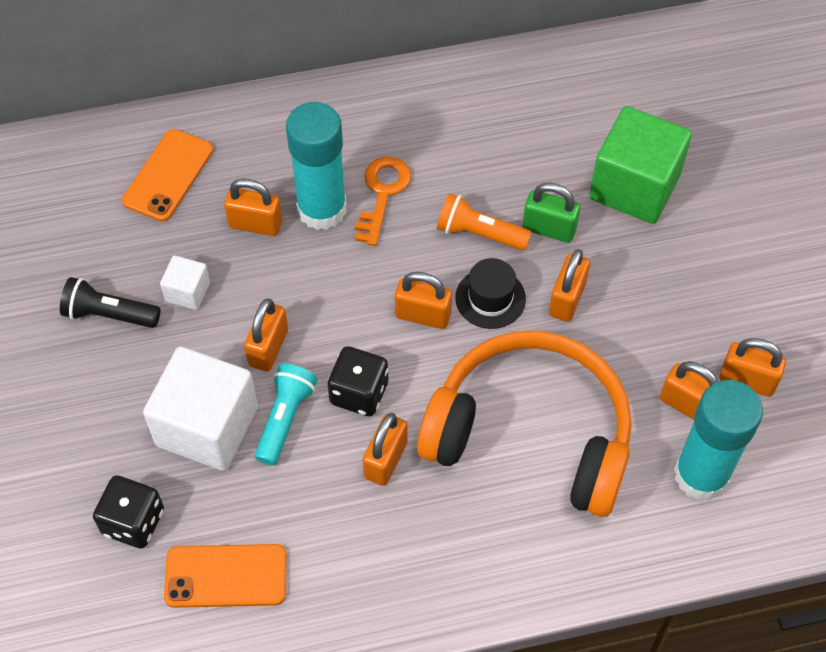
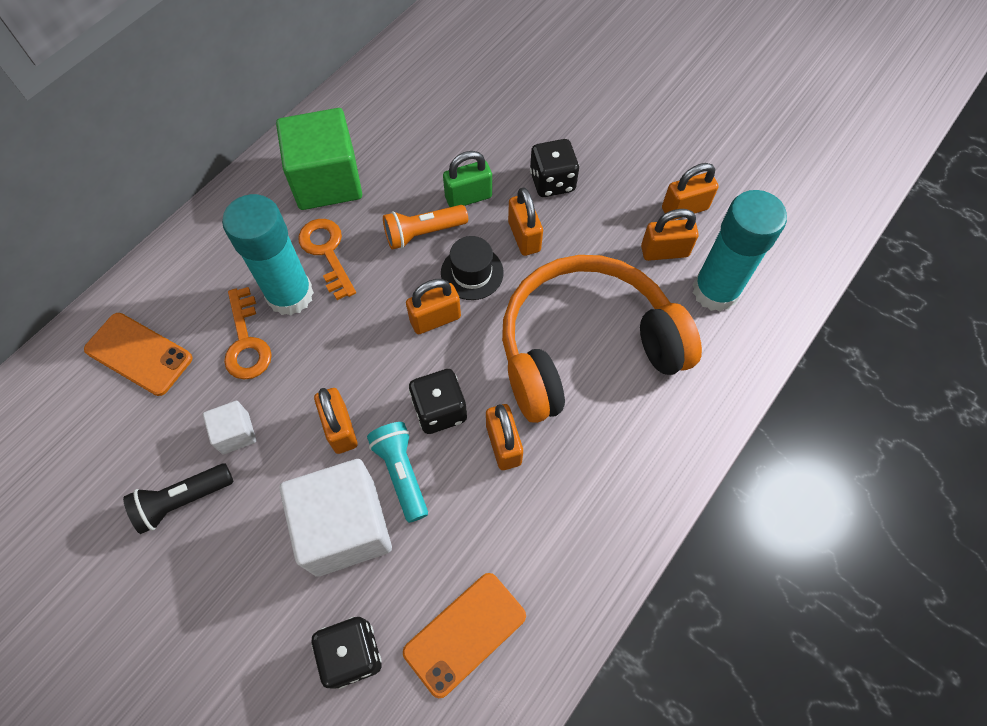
camera: 40 degrees left, 5 degrees up
(168, 175) = (139, 354): orange phone -> orange phone turned 45 degrees counterclockwise
(255, 224) = (246, 342): orange padlock -> orange key
(634, 186) = (499, 131): green cube -> green cube (327, 181)
(640, 267) = (552, 182): none -> black dice

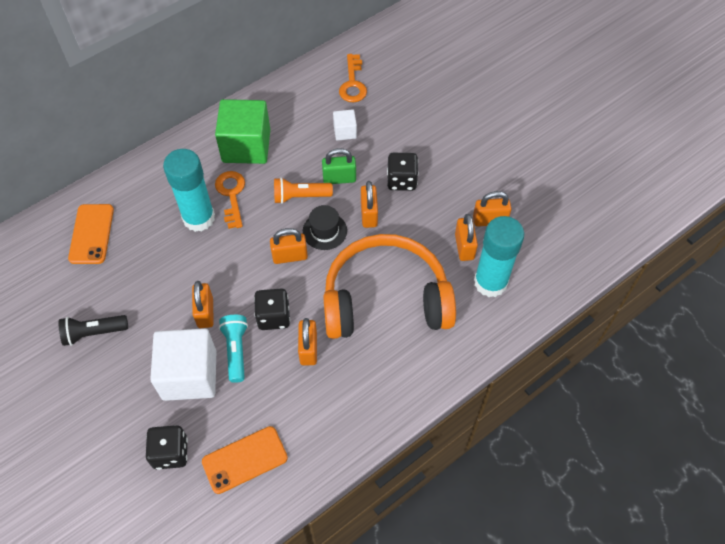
camera: 15 degrees right, 5 degrees down
(139, 354) = (91, 234): orange phone -> orange phone turned 45 degrees clockwise
(235, 433) = (138, 299): white cube -> white cube (345, 131)
(246, 342) = (161, 242): orange key -> orange key (353, 83)
(664, 251) = (464, 247): orange padlock -> orange padlock turned 75 degrees clockwise

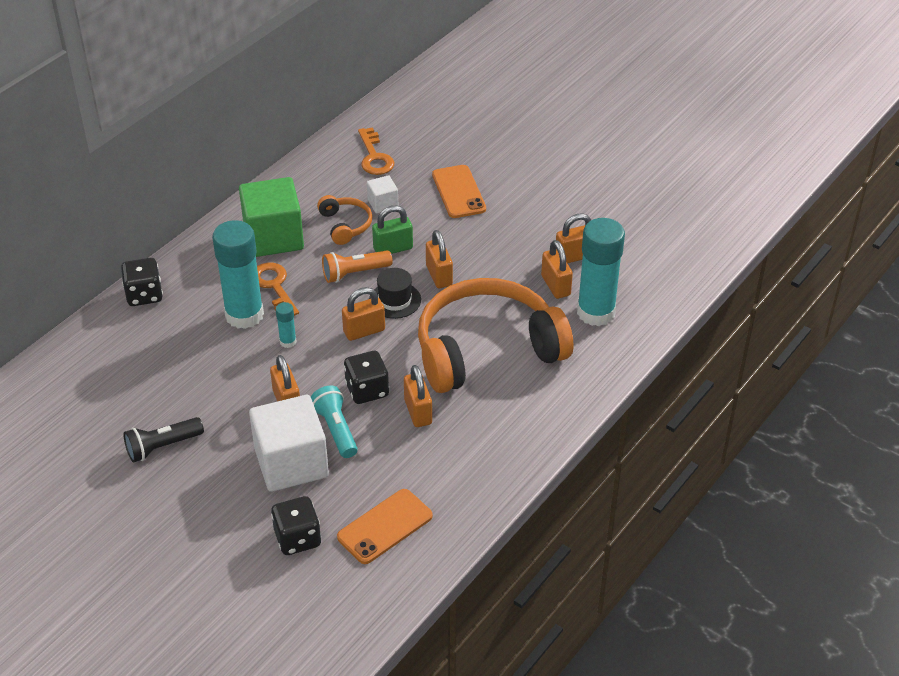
camera: 15 degrees left, 15 degrees down
(91, 234) = (122, 354): orange phone -> orange phone (458, 192)
(225, 252) = (288, 342): none -> turquoise glue stick
(308, 146) = (345, 225): none -> orange headphones
(401, 180) = (464, 238): black dice -> black dice (144, 295)

